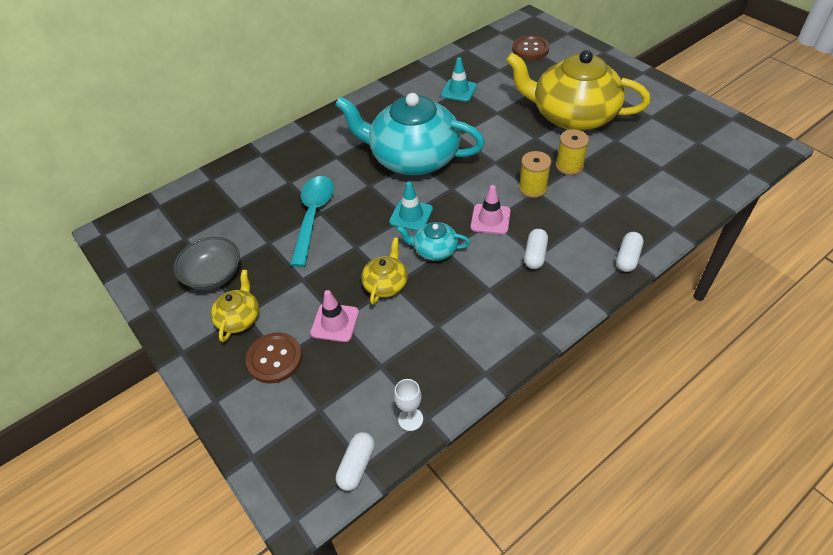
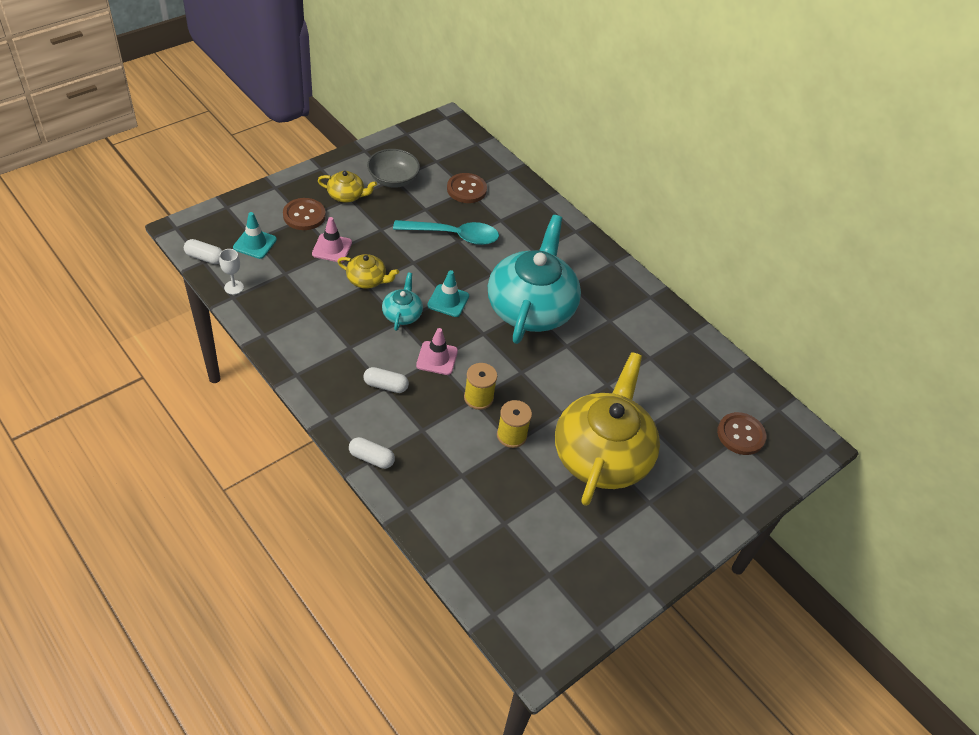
camera: 80 degrees right, 0 degrees up
(238, 210) = (466, 189): none -> brown button
(458, 90) = (647, 354): turquoise traffic cone -> turquoise traffic cone (255, 243)

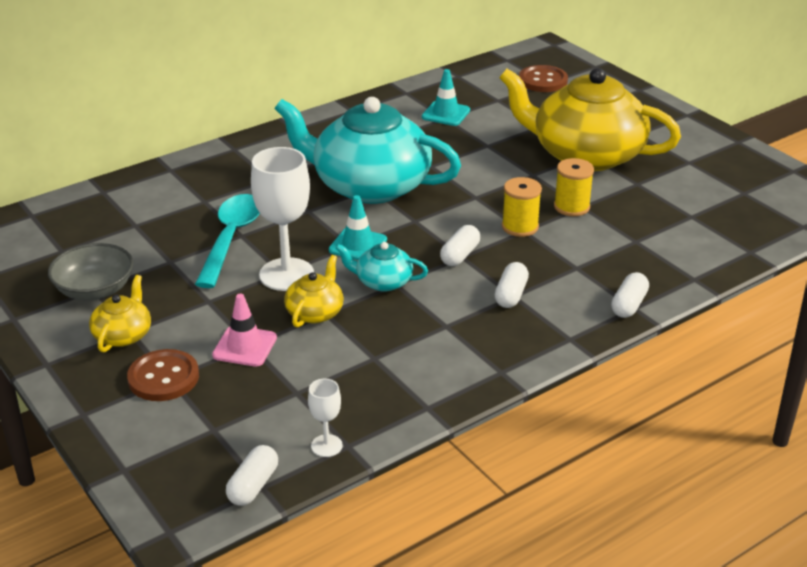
camera: 80 degrees left, 15 degrees down
(255, 243) = (224, 429): turquoise traffic cone -> turquoise traffic cone (446, 114)
(410, 264) = (286, 274): none -> white goblet
(437, 358) = (460, 255): pink traffic cone -> white capsule
(466, 189) = (134, 226): brown button -> none

